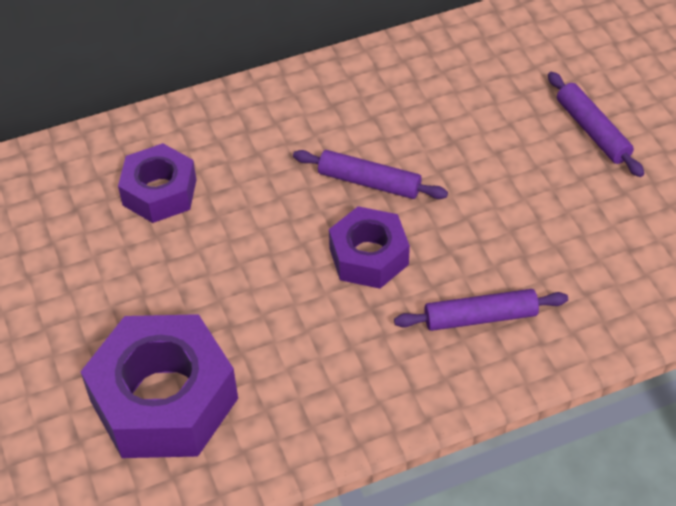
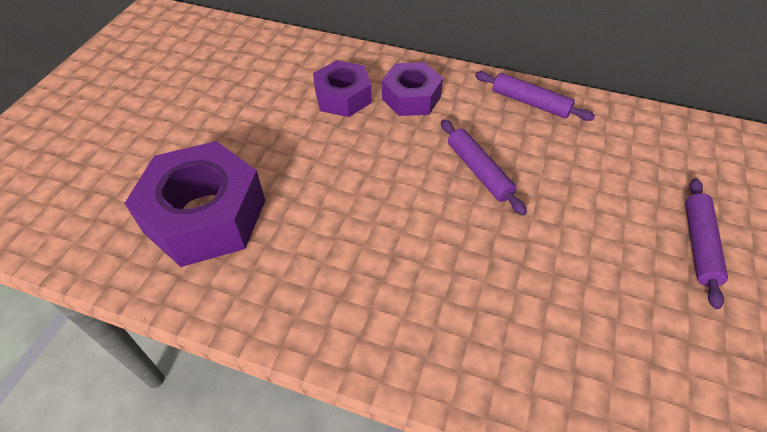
camera: 40 degrees right, 0 degrees up
(368, 256) = (428, 218): purple nut -> purple nut (411, 97)
(480, 317) = (465, 321): purple rolling pin -> purple rolling pin (530, 102)

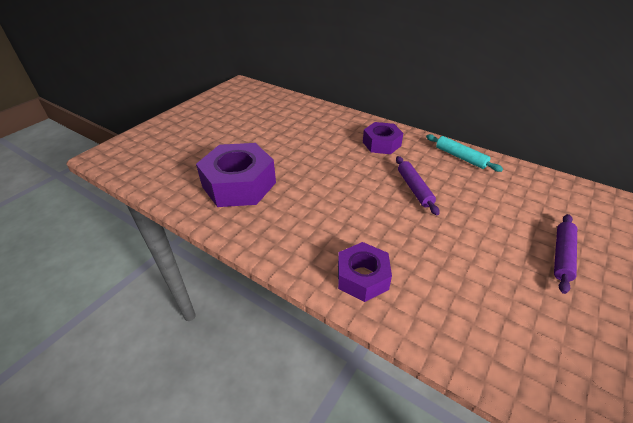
camera: 15 degrees right, 10 degrees down
(343, 97) = (339, 138): purple nut -> purple nut (362, 277)
(530, 102) = (460, 157): purple rolling pin -> turquoise rolling pin

